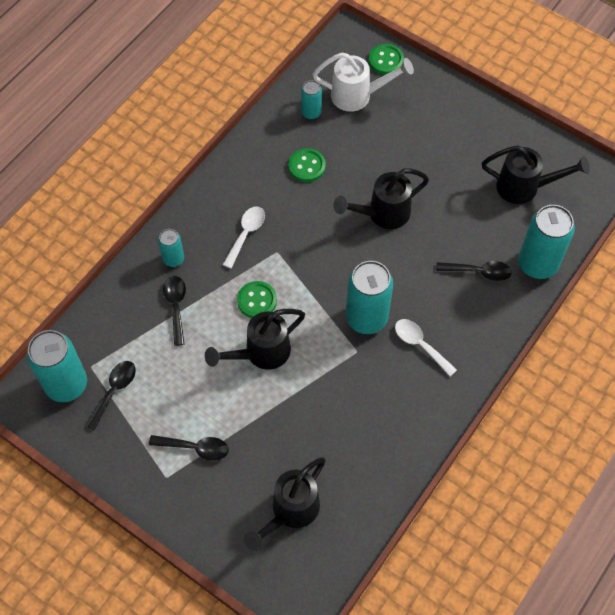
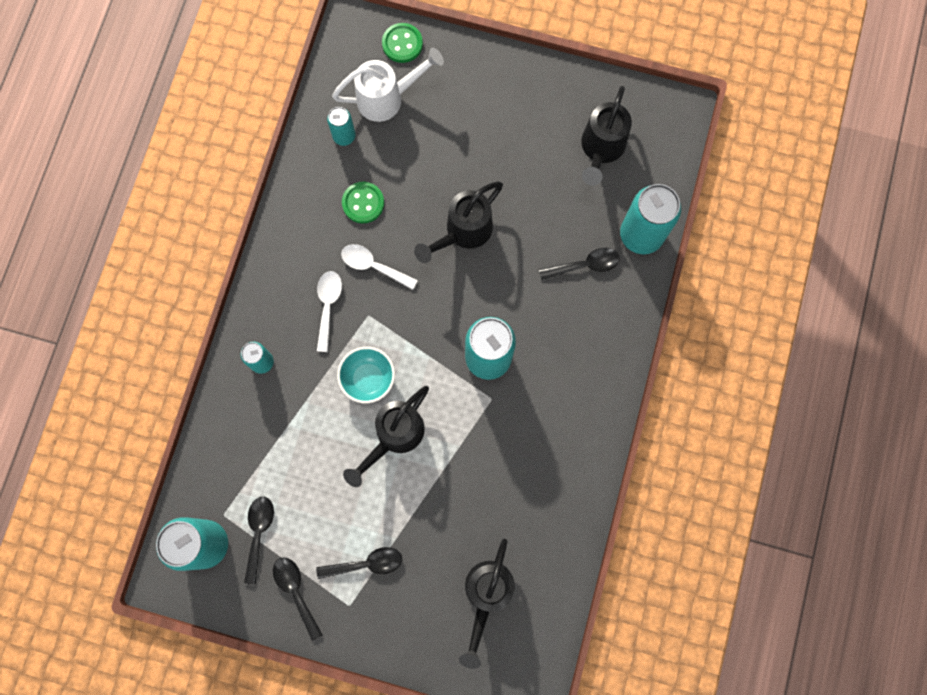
camera: 20 degrees left, 15 degrees up
(176, 306) = (286, 415): black spoon -> black spoon (296, 591)
(257, 301) = (368, 379): green button -> turquoise bowl
(420, 345) = (553, 368): white spoon -> white spoon (373, 266)
(525, 187) = (600, 150): black watering can -> black watering can turned 120 degrees clockwise

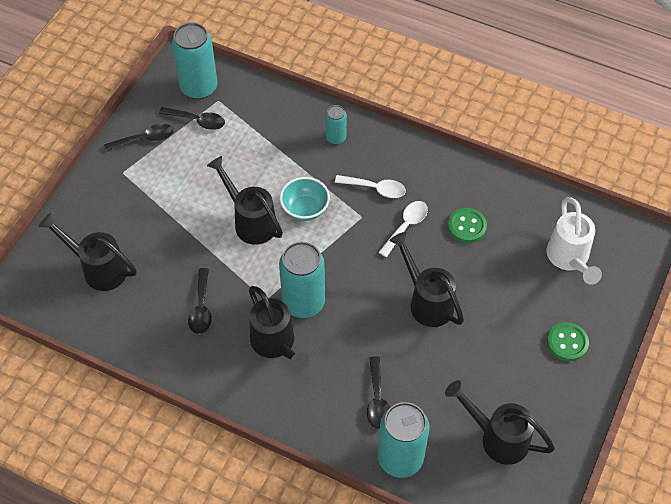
camera: 100 degrees right, 20 degrees down
(344, 136) = (534, 220): turquoise can -> none
(366, 563) = (151, 188): black spoon -> black spoon (201, 308)
(402, 44) = (626, 279): green button -> green button (567, 342)
(544, 376) = (276, 345): none -> black watering can

